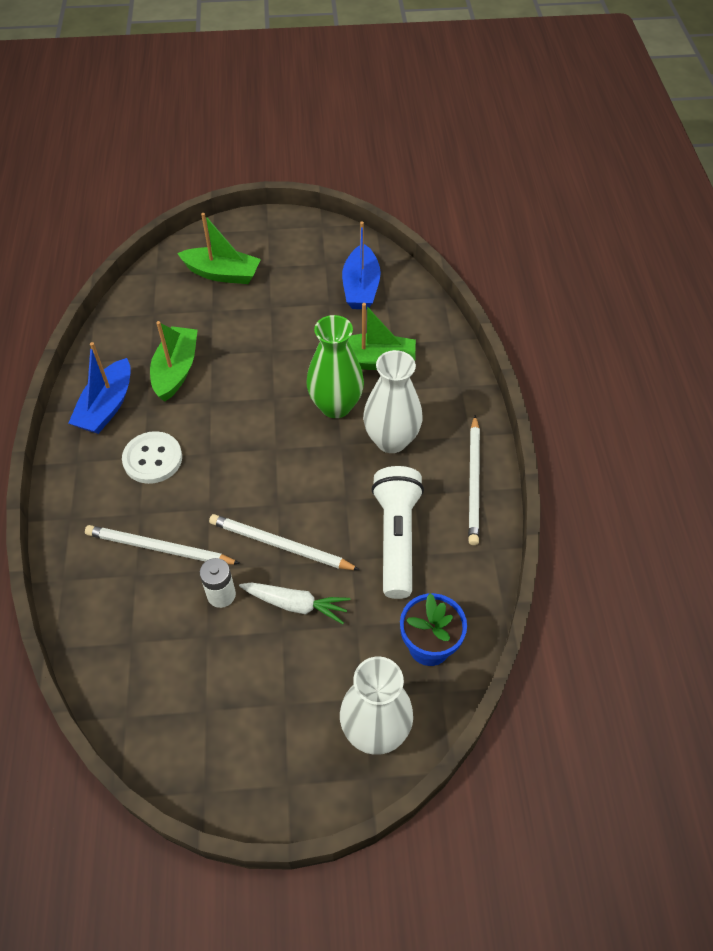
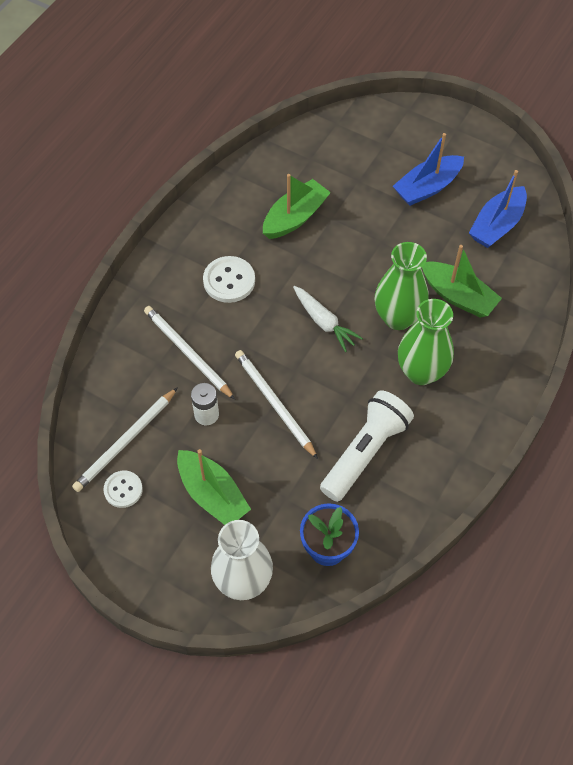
camera: 35 degrees right, 5 degrees up
(107, 406) = (224, 219): blue boat -> blue boat (427, 187)
(188, 722) = (123, 490): none -> white button
(222, 274) = (389, 152): green boat -> green boat (212, 494)
(296, 604) = (253, 455): white carrot -> white carrot (324, 322)
(391, 440) = (421, 372): white vase -> green vase
(474, 481) = (462, 445): white pencil -> white pencil (126, 441)

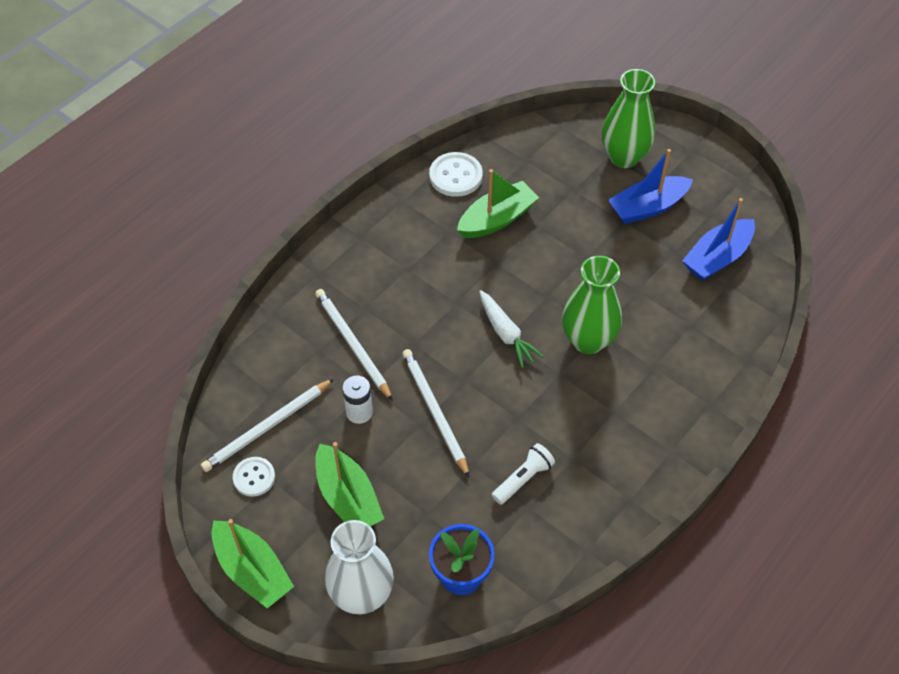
camera: 10 degrees right, 5 degrees down
(229, 281) = (412, 275): white button -> white button (455, 176)
(365, 452) = (523, 479): white flashlight -> white flashlight, size x0.54
(421, 372) = (602, 402): green vase -> green vase (624, 157)
(458, 296) = (659, 327): green boat -> green boat (252, 570)

